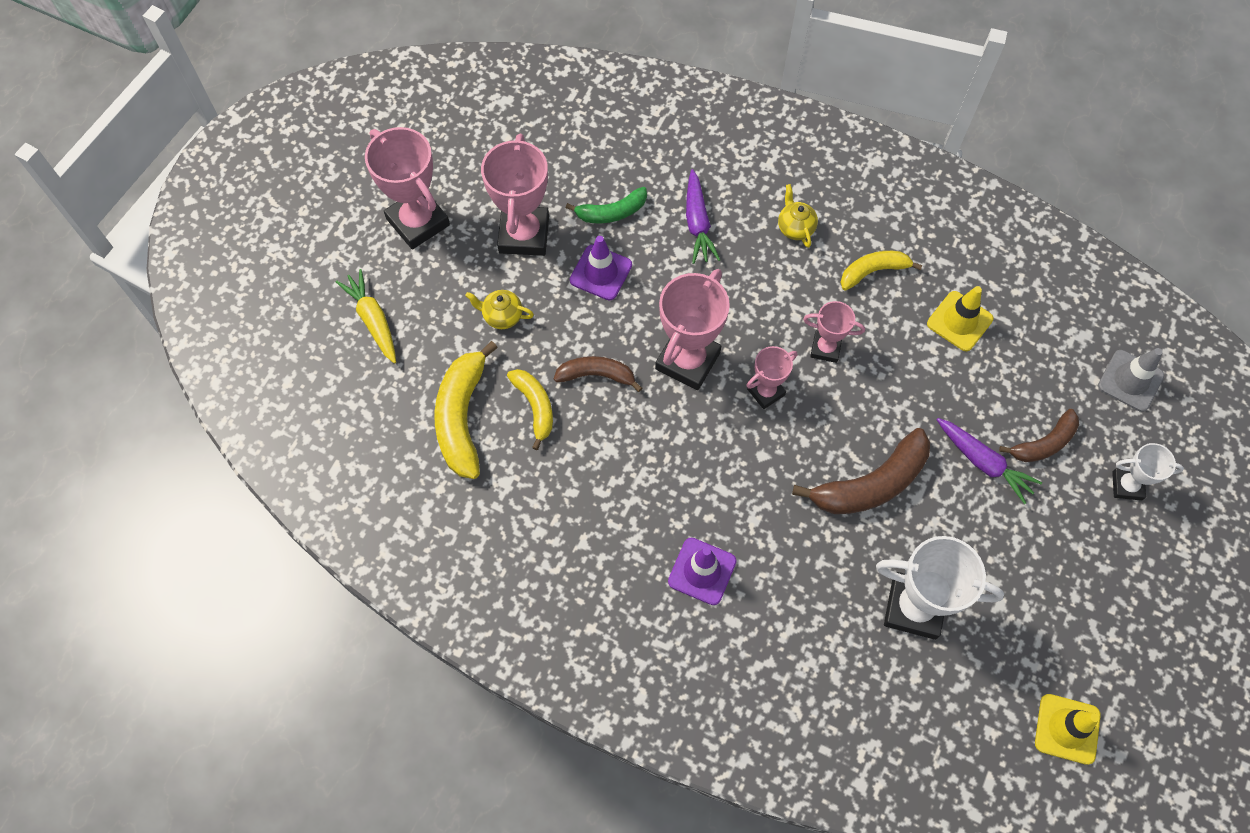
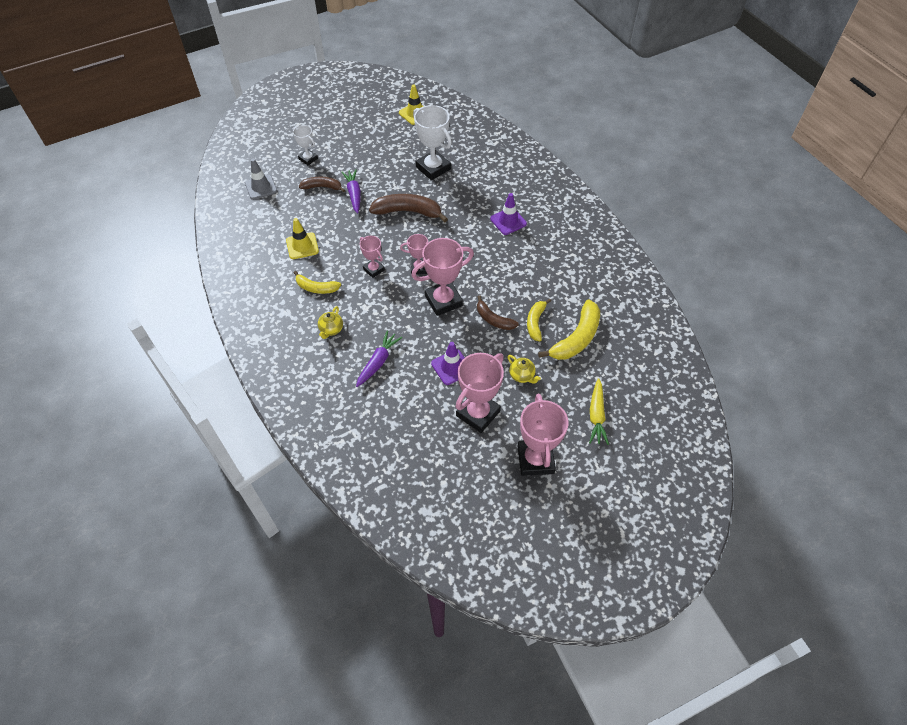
camera: 145 degrees left, 10 degrees down
(611, 212) = (419, 396): green banana -> none

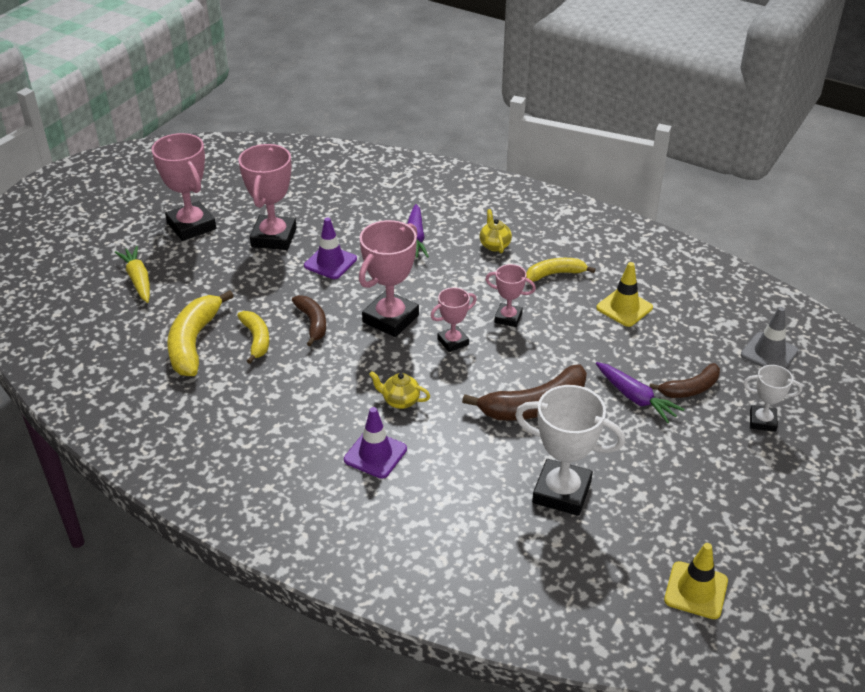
camera: 150 degrees right, 15 degrees down
(493, 319) = (312, 323): brown banana -> brown banana turned 60 degrees clockwise
(522, 375) = (243, 283): yellow teapot -> yellow teapot (400, 401)

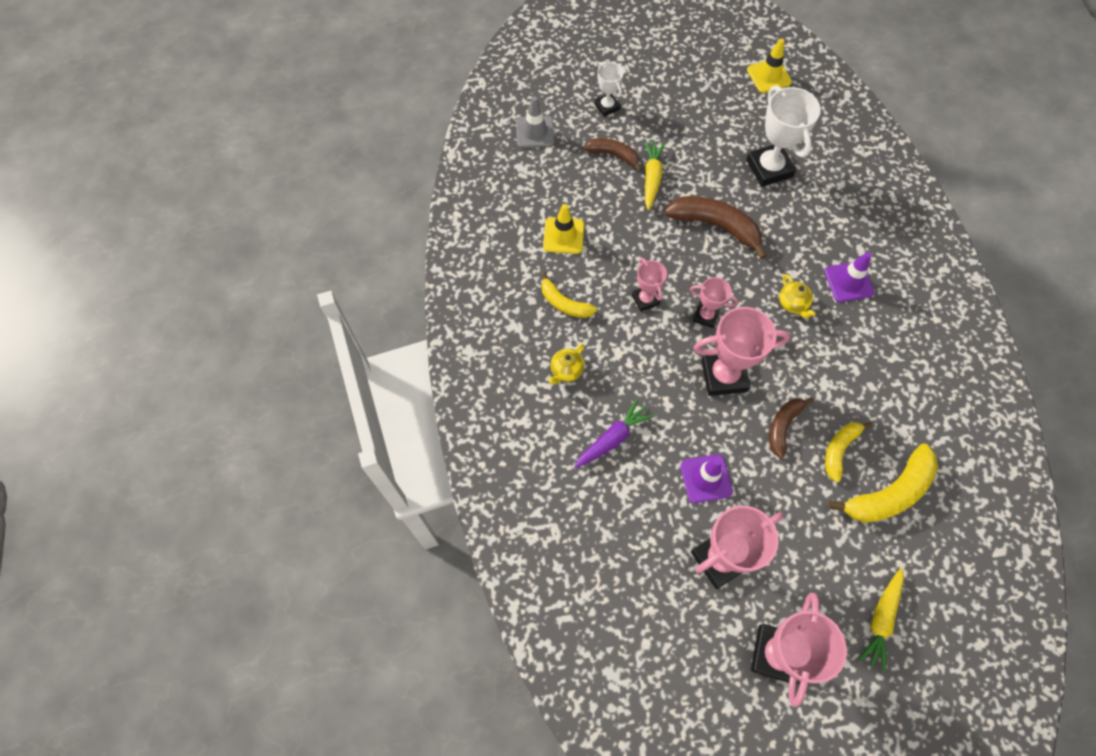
camera: 130 degrees left, 25 degrees up
(635, 398) = (651, 178): purple carrot -> yellow carrot

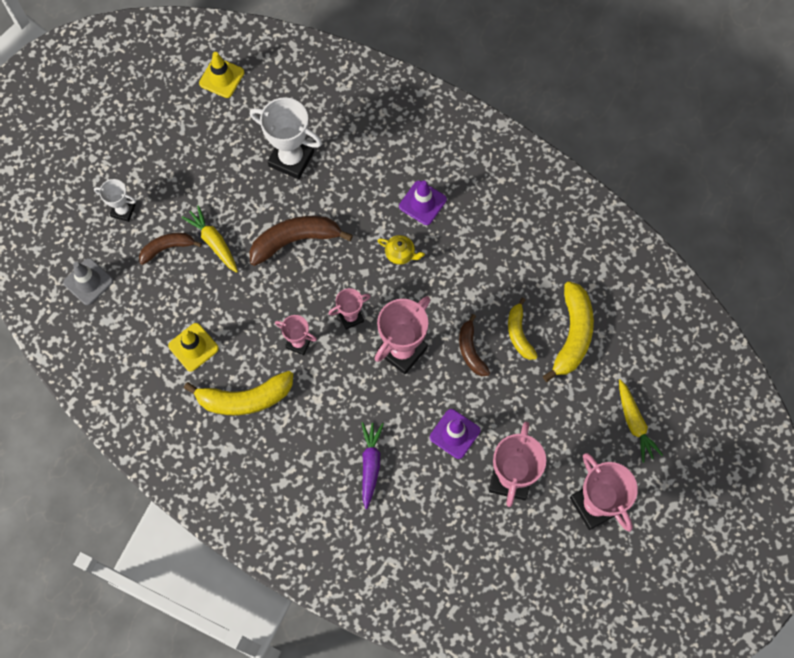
camera: 45 degrees left, 5 degrees up
(564, 303) = (244, 399): yellow banana -> yellow banana, size x1.64
(566, 371) = (294, 447): yellow teapot -> none

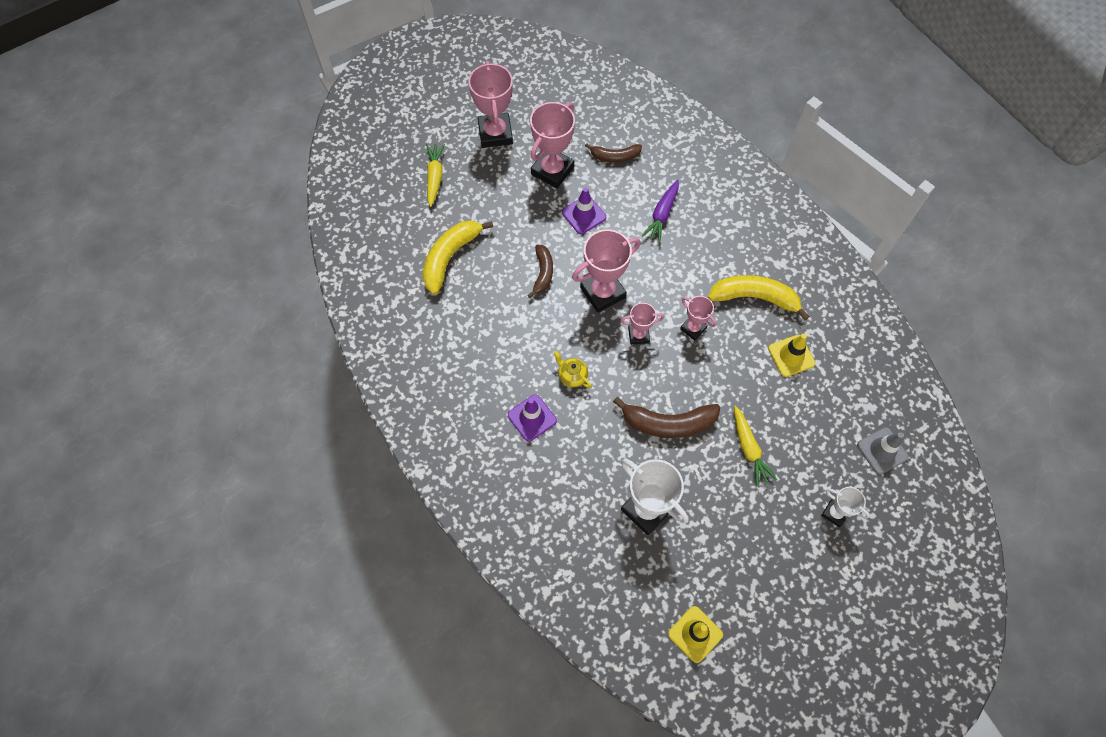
camera: 160 degrees left, 5 degrees down
(167, 248) = (796, 458): brown banana -> brown banana (614, 156)
(519, 333) = (495, 273): yellow banana -> none

